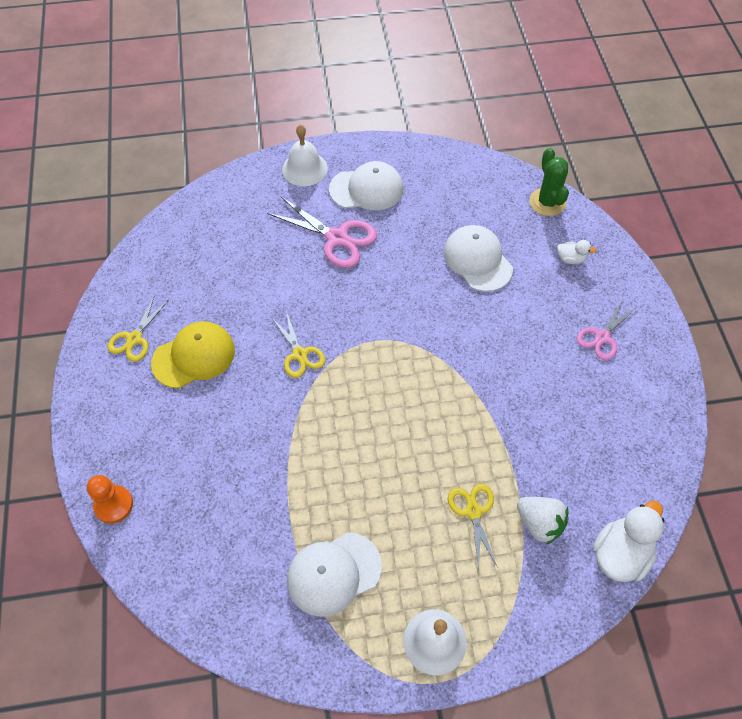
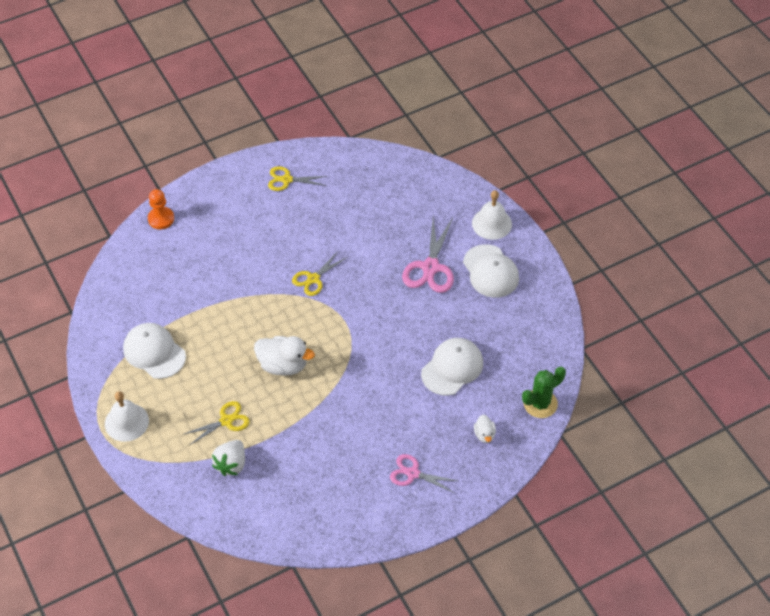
camera: 70 degrees right, 5 degrees down
(194, 356) = (286, 218): yellow cap -> none
(620, 554) = (225, 521): white duck -> white duck (283, 365)

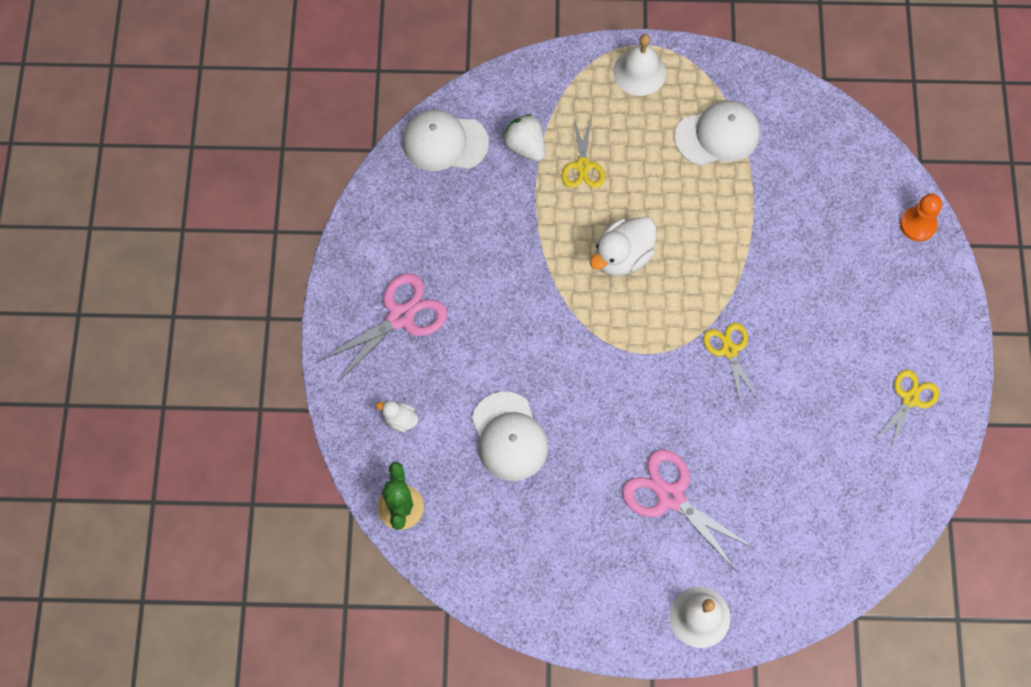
camera: 120 degrees right, 15 degrees up
(413, 473) = (400, 317): pink scissors -> pink scissors, size x1.57
(491, 271) = (623, 567): white cap -> white cap (444, 142)

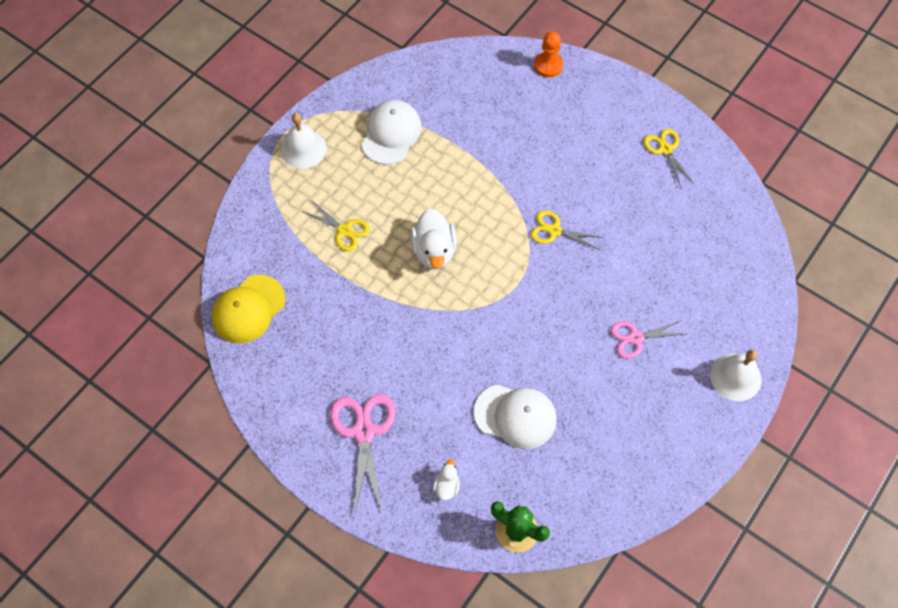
camera: 55 degrees left, 5 degrees down
(400, 420) = (446, 486): white duck -> white duck turned 135 degrees clockwise
(444, 142) = (248, 309): white cap -> yellow cap
(525, 146) = (298, 257): white strawberry -> none
(670, 497) = (635, 338): pink scissors -> pink scissors, size x0.64

